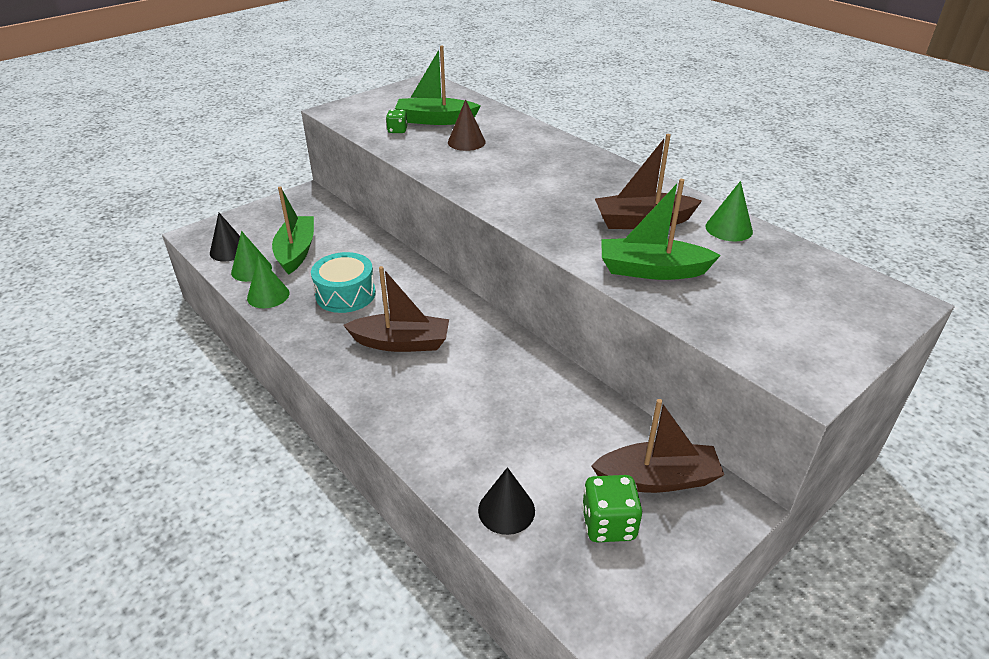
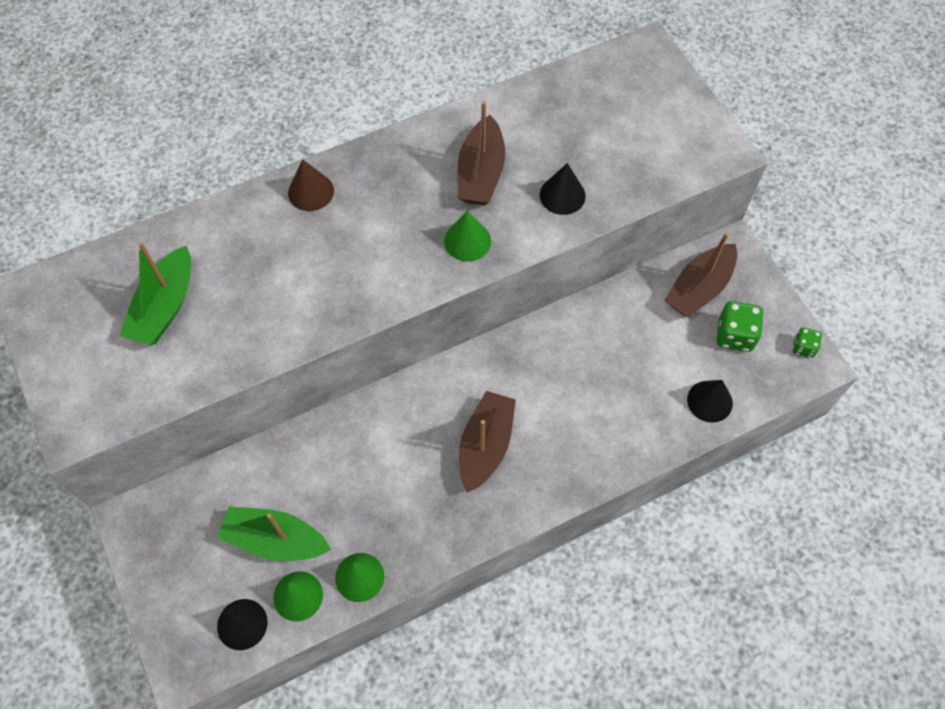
camera: 75 degrees left, 25 degrees up
(345, 294) = (384, 491): turquoise drum -> none
(397, 130) = (177, 356): green dice -> green dice (803, 347)
(466, 142) = (244, 285): brown cone -> brown cone (311, 191)
(652, 270) = (562, 195): green boat -> black cone
(657, 479) = (699, 288): brown boat -> brown boat turned 150 degrees counterclockwise
(728, 229) = (513, 112): green cone -> green cone (467, 241)

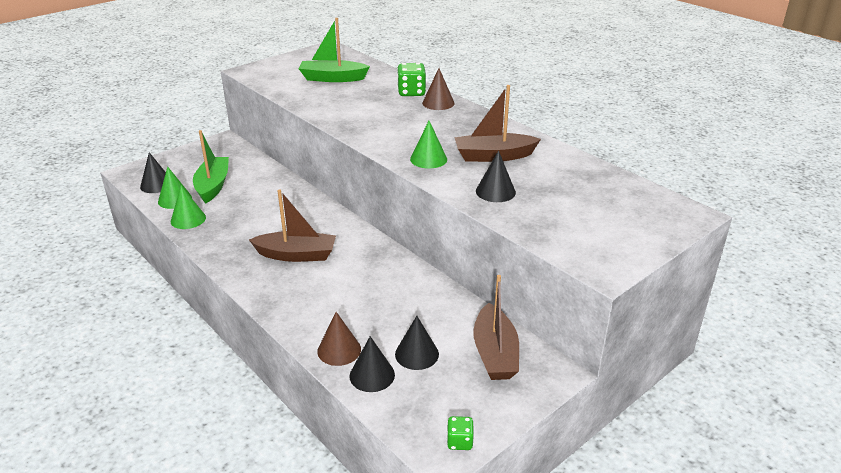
camera: 75 degrees right, 30 degrees down
(667, 425) = (339, 350): none -> brown cone
(687, 355) = (417, 354): none -> black cone
(699, 288) = (495, 353): brown boat -> brown boat turned 120 degrees counterclockwise
(734, 335) = (452, 385): green dice -> green dice (411, 92)

